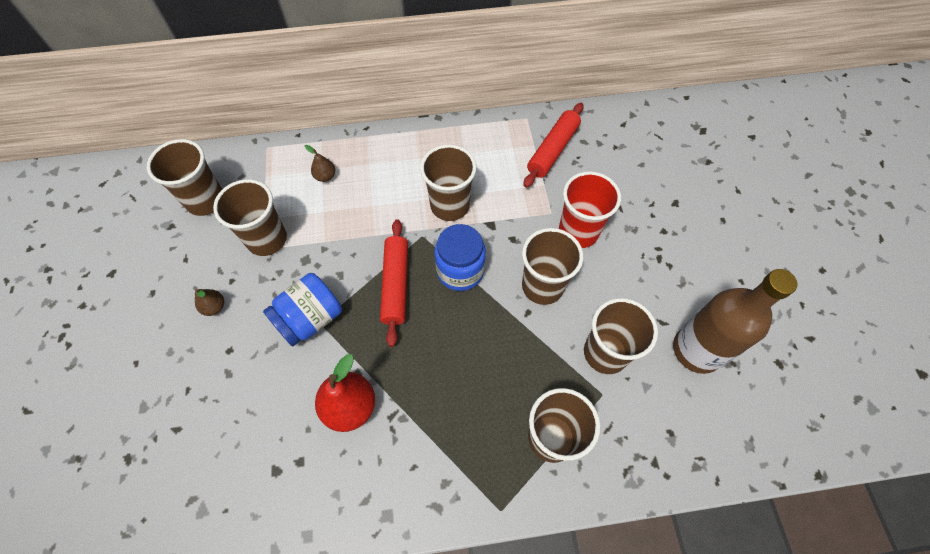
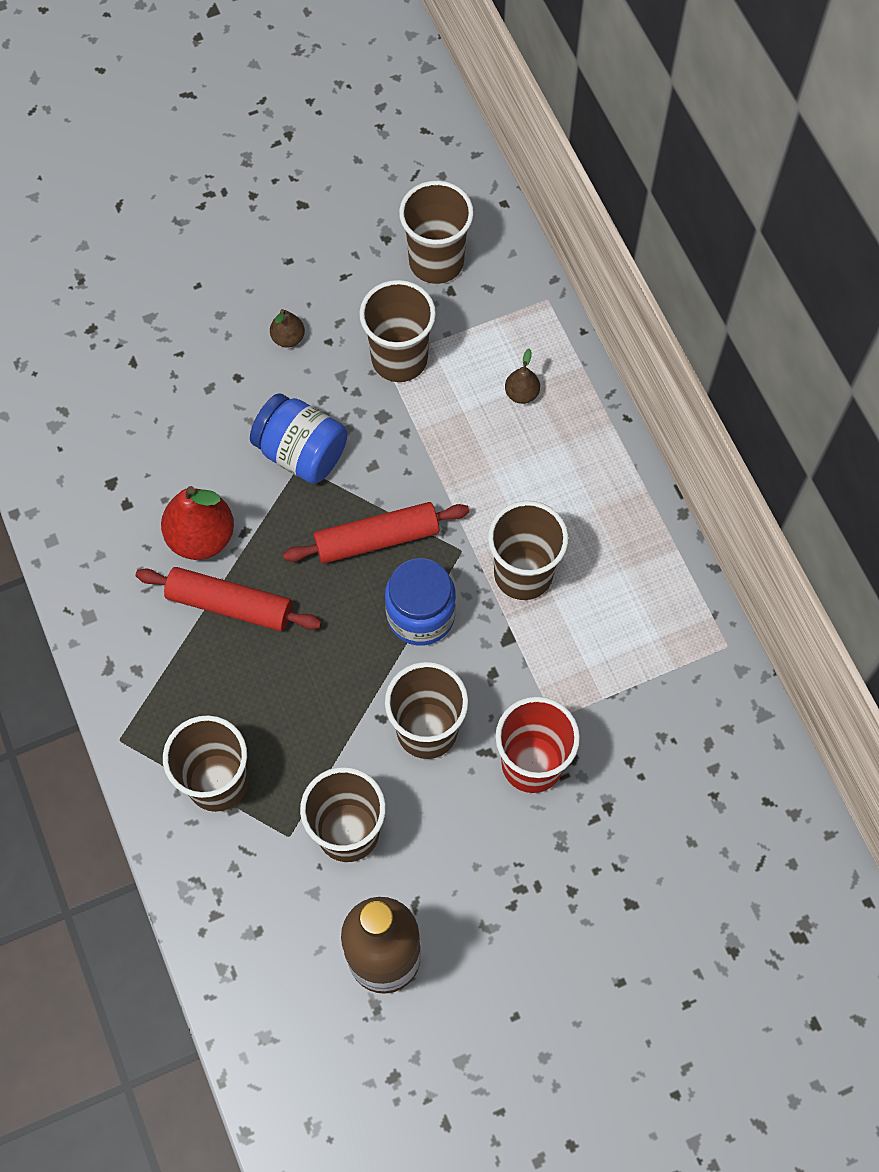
camera: 75 degrees right, 5 degrees up
(552, 150) = (674, 698): red rolling pin -> red rolling pin (230, 604)

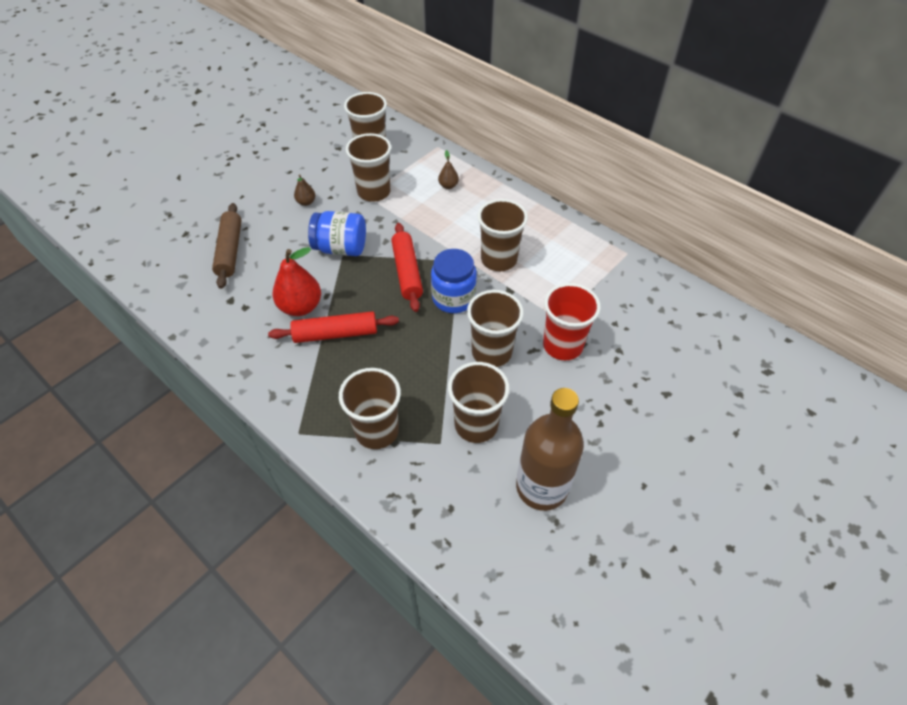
camera: 25 degrees left, 15 degrees down
(142, 390) = (230, 251): none -> brown rolling pin
(377, 538) = (407, 272): red rolling pin -> red rolling pin turned 60 degrees counterclockwise

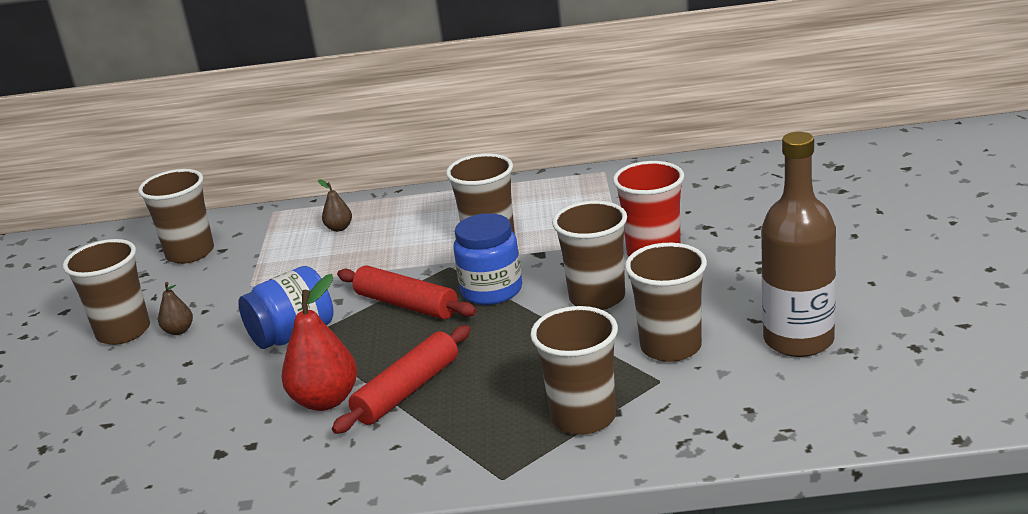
camera: 40 degrees left, 25 degrees down
(230, 251) = (141, 421): brown rolling pin -> none
(374, 192) = (256, 278): brown cup -> brown cup (123, 332)

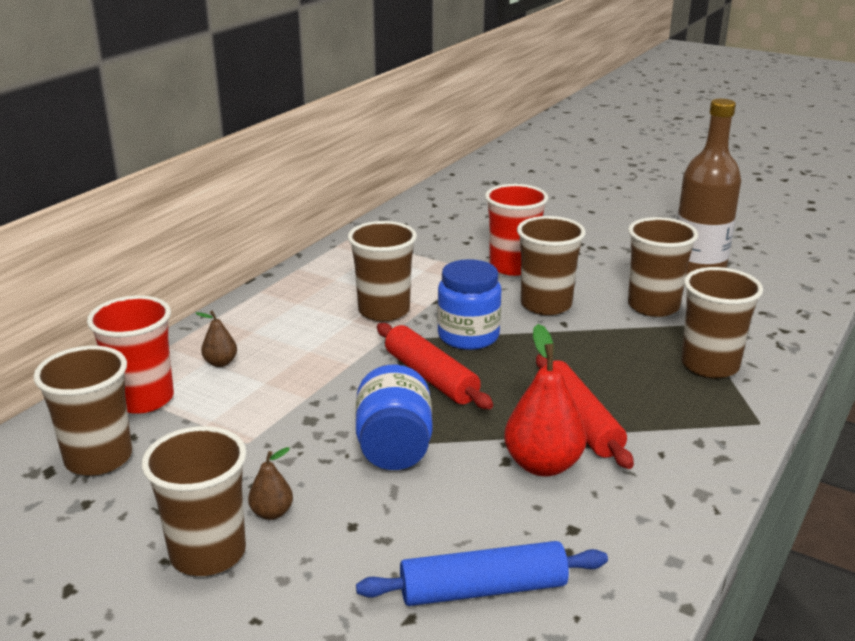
camera: 60 degrees left, 0 degrees up
(154, 437) = (483, 589): none -> blue rolling pin
(267, 230) = (143, 399): none -> red cup
(406, 305) = (430, 377): red rolling pin -> red rolling pin turned 75 degrees clockwise

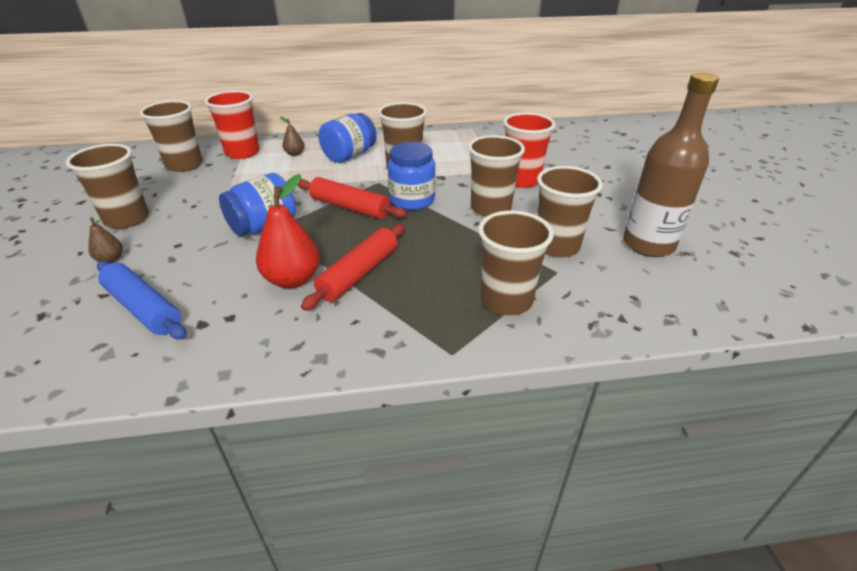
camera: 50 degrees right, 10 degrees up
(272, 513) = (172, 220): brown pear -> brown pear (111, 259)
(293, 330) = (349, 155): none -> blue jar
(430, 377) = (350, 207): red rolling pin -> red rolling pin turned 75 degrees counterclockwise

